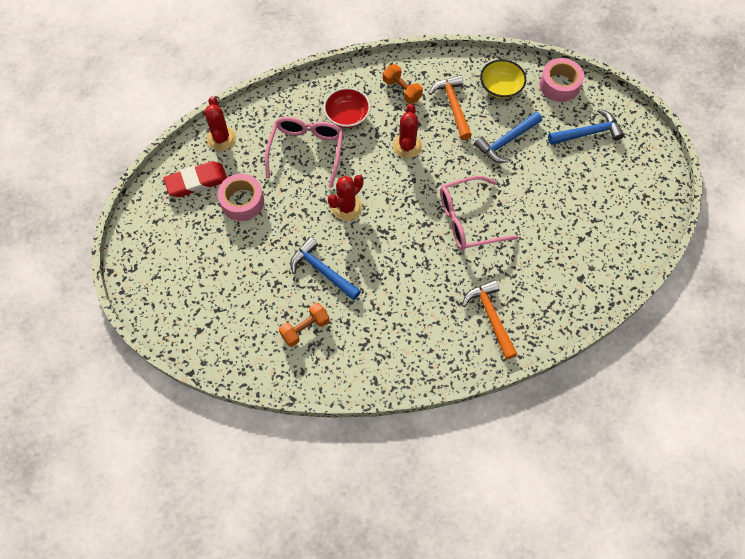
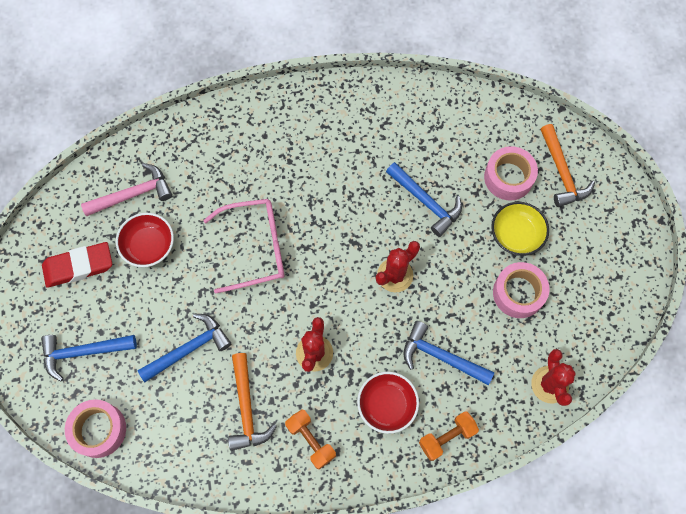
camera: 175 degrees left, 5 degrees up
(197, 182) = (575, 324): red eraser -> red eraser (78, 266)
(246, 299) = (508, 177): none -> pink tape
(305, 328) = (446, 143): orange dumbbell -> orange dumbbell (447, 437)
(306, 151) = (441, 356): pink glasses -> blue hammer
(490, 317) = (252, 139): orange hammer -> orange hammer (562, 172)
(500, 87) = (178, 433): yellow bowl -> yellow bowl (516, 235)
(560, 214) = (149, 246): none -> red bowl
(587, 256) = (133, 194): none -> pink hammer

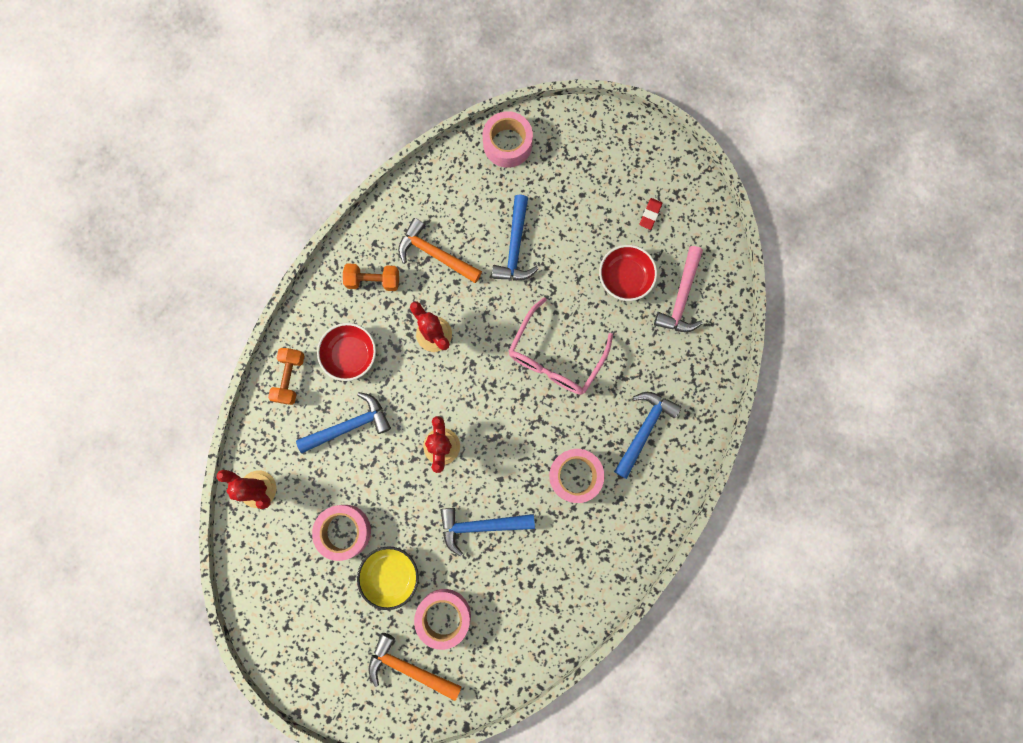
camera: 130 degrees right, 10 degrees up
(78, 266) = (650, 215): red eraser -> red eraser, size x0.49
(83, 352) = (576, 172): blue hammer -> blue hammer (644, 429)
(333, 167) = (575, 476): none -> pink tape

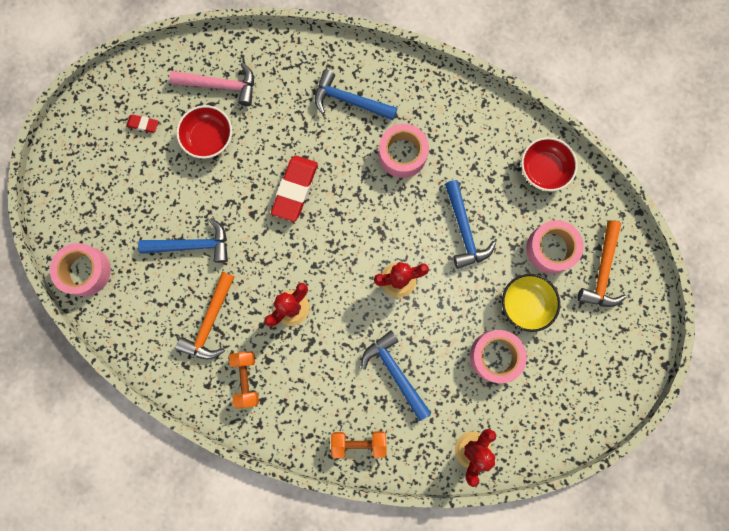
camera: 100 degrees left, 0 degrees up
(350, 355) = (325, 386): red bowl -> red bowl (543, 169)
(555, 357) = (295, 189): pink glasses -> red eraser

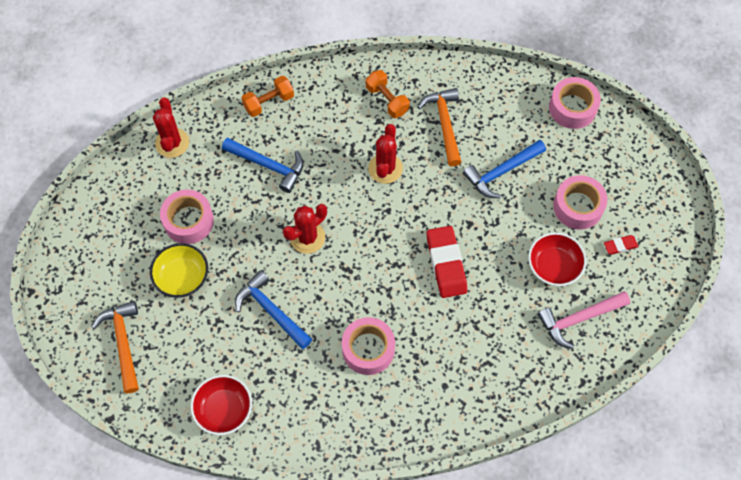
camera: 150 degrees right, 15 degrees down
(349, 101) = (449, 372): blue hammer -> none
(551, 249) = (181, 337): pink tape -> pink tape (578, 206)

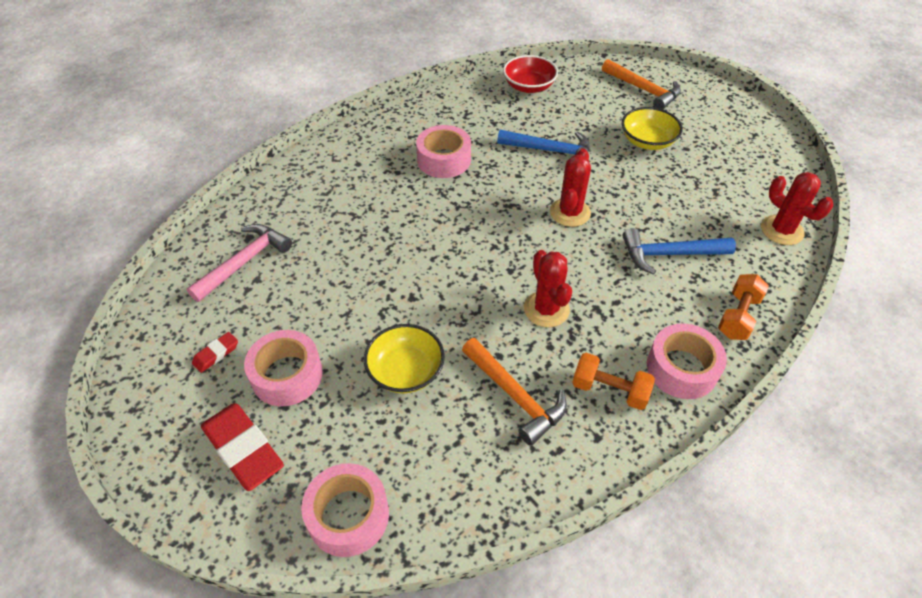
camera: 150 degrees right, 15 degrees down
(188, 221) = (689, 178): pink tape -> pink tape (681, 368)
(446, 264) = (414, 250): red eraser -> red eraser (243, 449)
(501, 172) = (405, 371): blue hammer -> yellow bowl
(554, 266) = (292, 298): red bowl -> none

